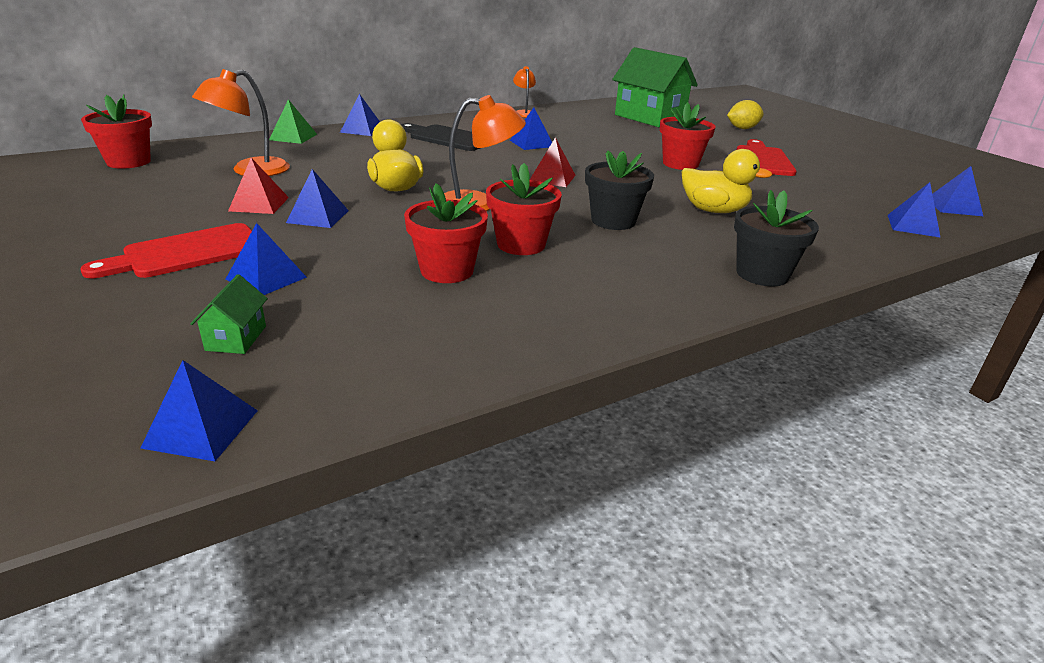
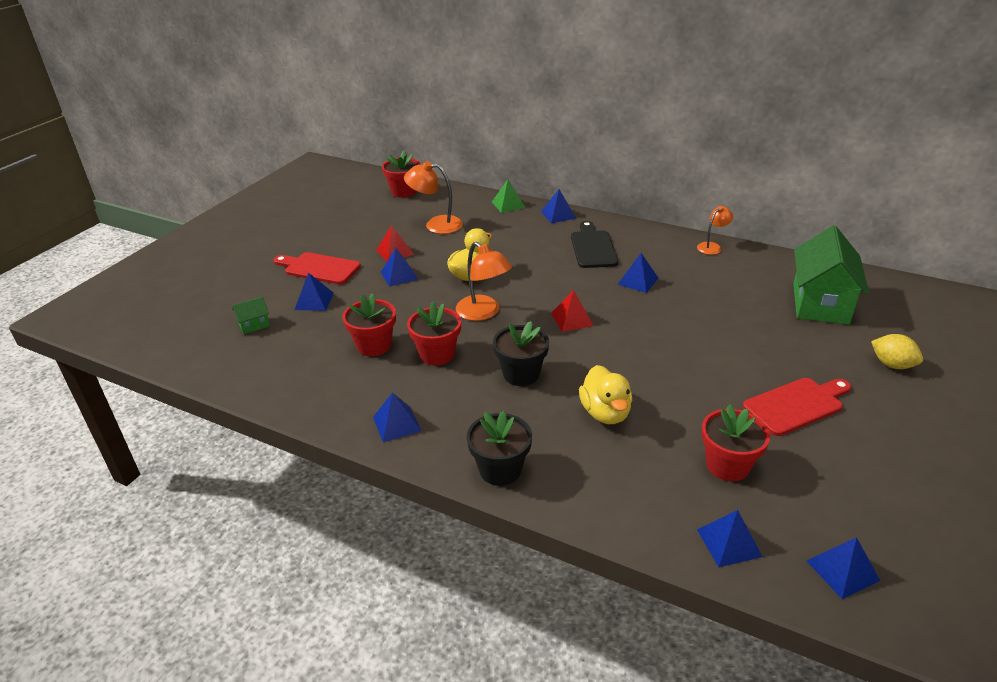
camera: 60 degrees right, 5 degrees up
(201, 428) = (186, 355): blue pyramid -> blue pyramid (397, 424)
(680, 164) = (702, 363): red flower pot -> red flower pot (727, 465)

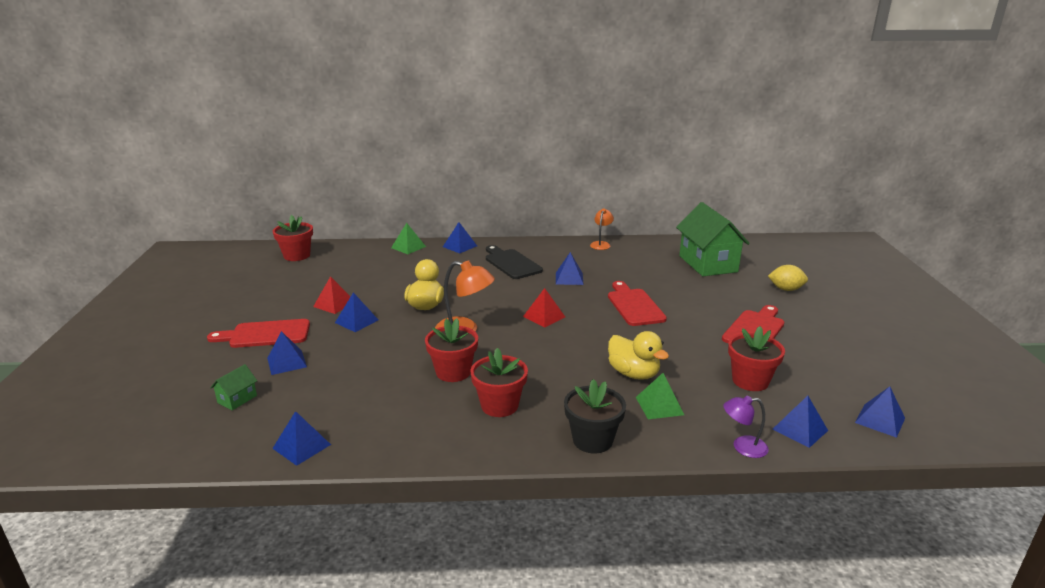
camera: 30 degrees left, 10 degrees down
(374, 345) = (385, 382): red flower pot -> red flower pot (499, 405)
(397, 424) = (469, 436): blue pyramid -> blue pyramid (302, 446)
(436, 225) = (355, 275): orange lamp -> none
(521, 374) = (541, 366): black flower pot -> none
(599, 458) = (659, 406): none -> green pyramid
(644, 536) = (742, 447): none -> purple lamp
(680, 333) = (634, 305): none -> red cutting board

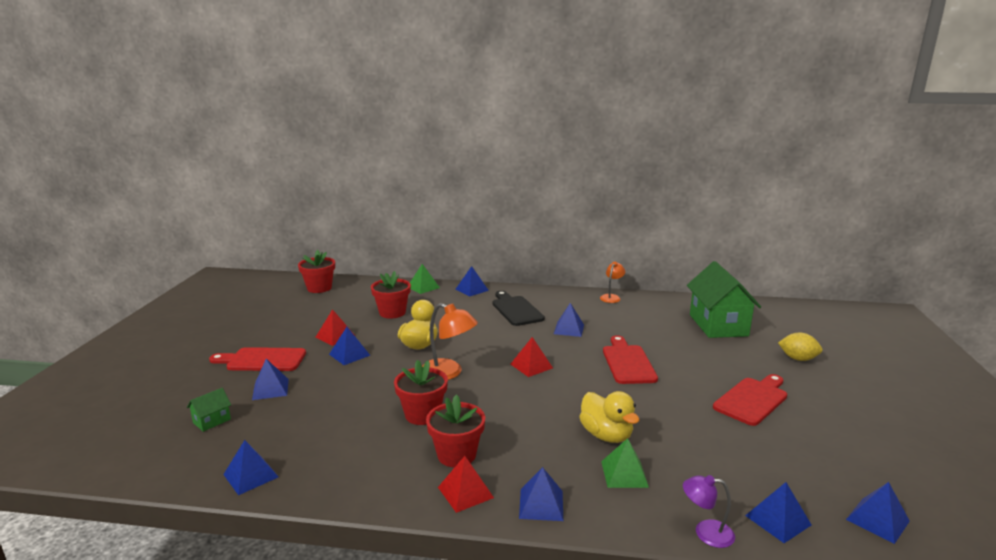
camera: 10 degrees right, 5 degrees down
(519, 438) = (465, 492): none -> red pyramid
(592, 440) = (541, 504): black flower pot -> blue pyramid
(750, 381) = (733, 456): red flower pot -> red flower pot (392, 313)

